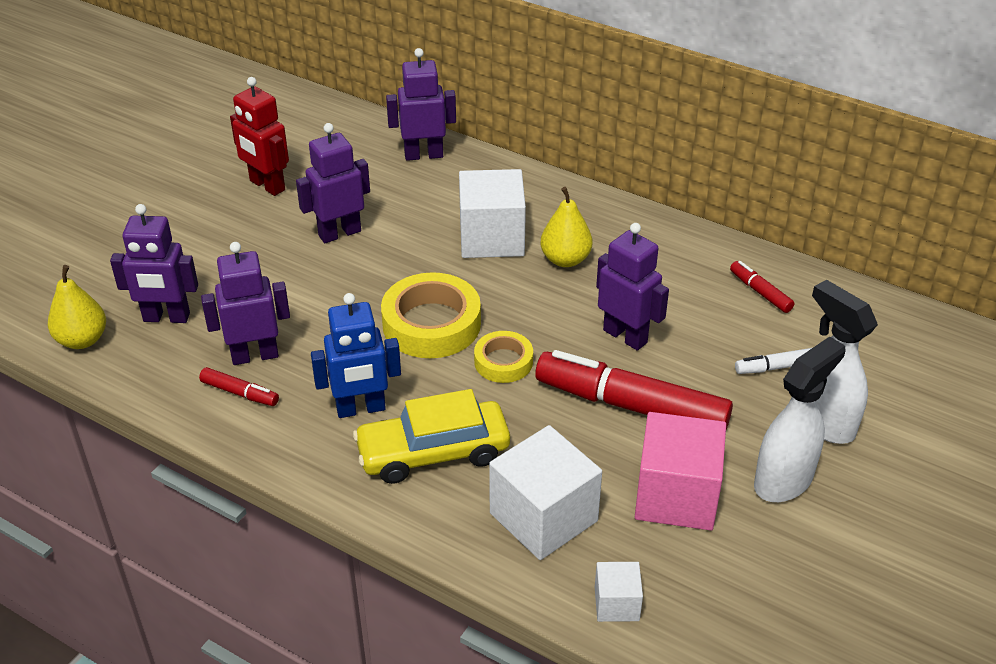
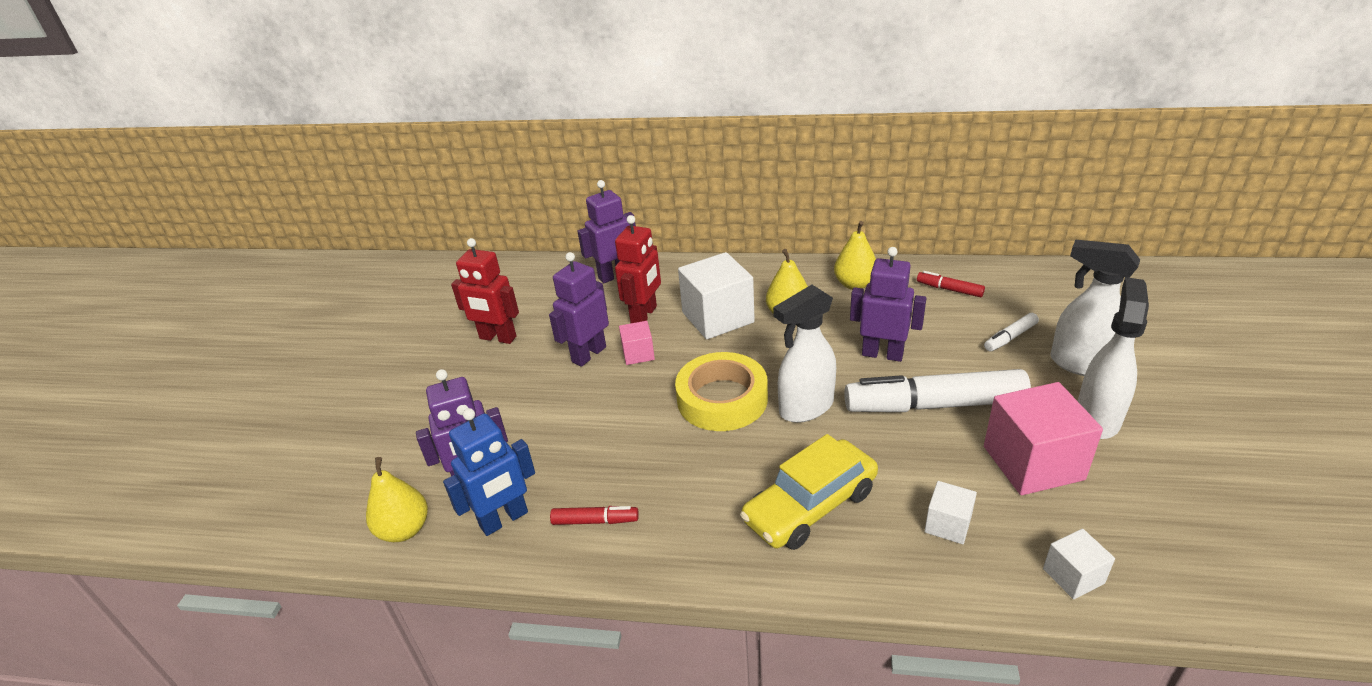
camera: 20 degrees left, 5 degrees down
(255, 355) = (585, 481): purple robot -> none
(361, 409) = (717, 492): blue robot -> blue robot (504, 520)
(386, 249) = (638, 354): none -> pink cube
(421, 210) = (644, 315): none -> red robot
(503, 362) = (805, 408): yellow tape -> white spray bottle
(543, 517) = (947, 524): white cube -> white cube, size x0.51
(631, 406) = (934, 405): red marker -> white marker
(663, 251) = (855, 284): none -> yellow pear

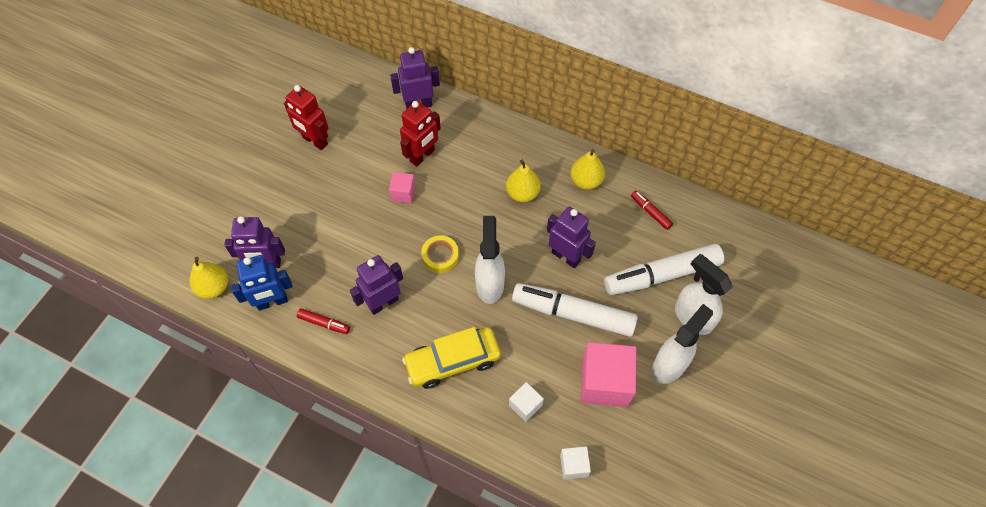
camera: 15 degrees right, 25 degrees up
(588, 354) = (370, 181): purple robot -> purple robot (383, 303)
(717, 317) = (472, 178): white cube -> none
(722, 399) = (440, 256): yellow tape -> yellow tape, size x0.58
(805, 408) = (490, 284): white spray bottle -> white spray bottle turned 105 degrees clockwise
(1010, 337) = (662, 275): white marker -> white marker, size x2.26

